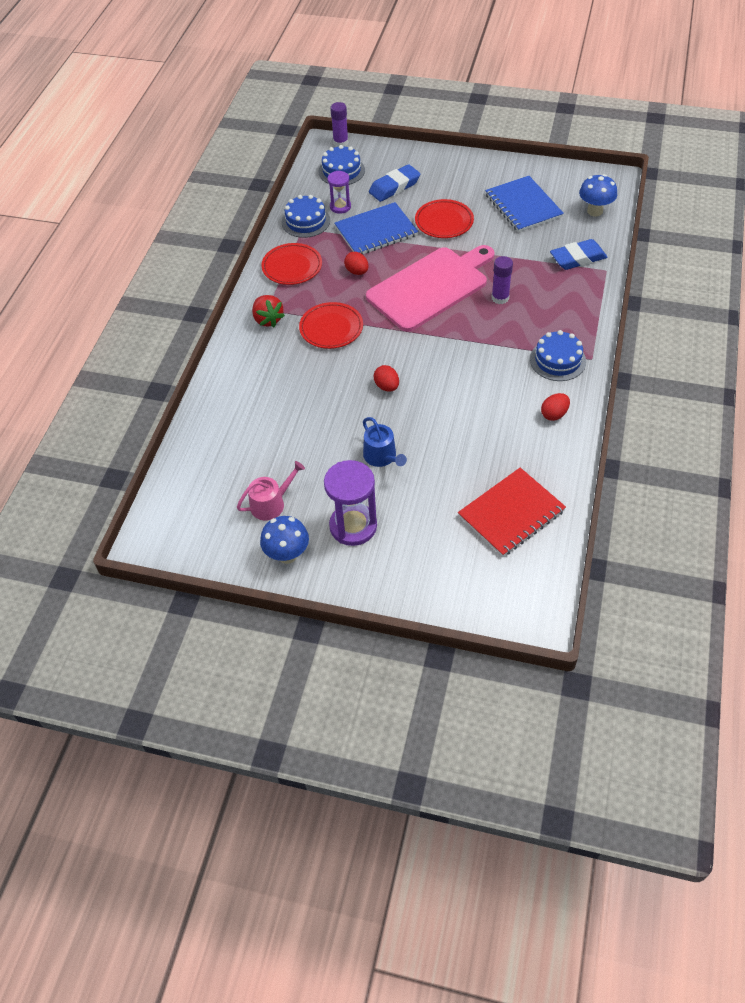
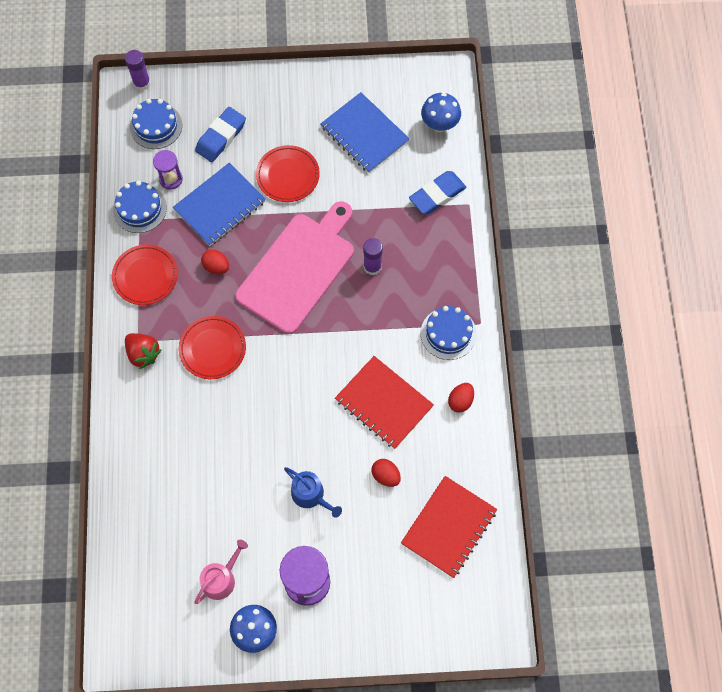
camera: 20 degrees left, 15 degrees up
(387, 386) = (291, 409): red egg -> red egg (385, 476)
(477, 400) = (384, 403): none -> red notebook

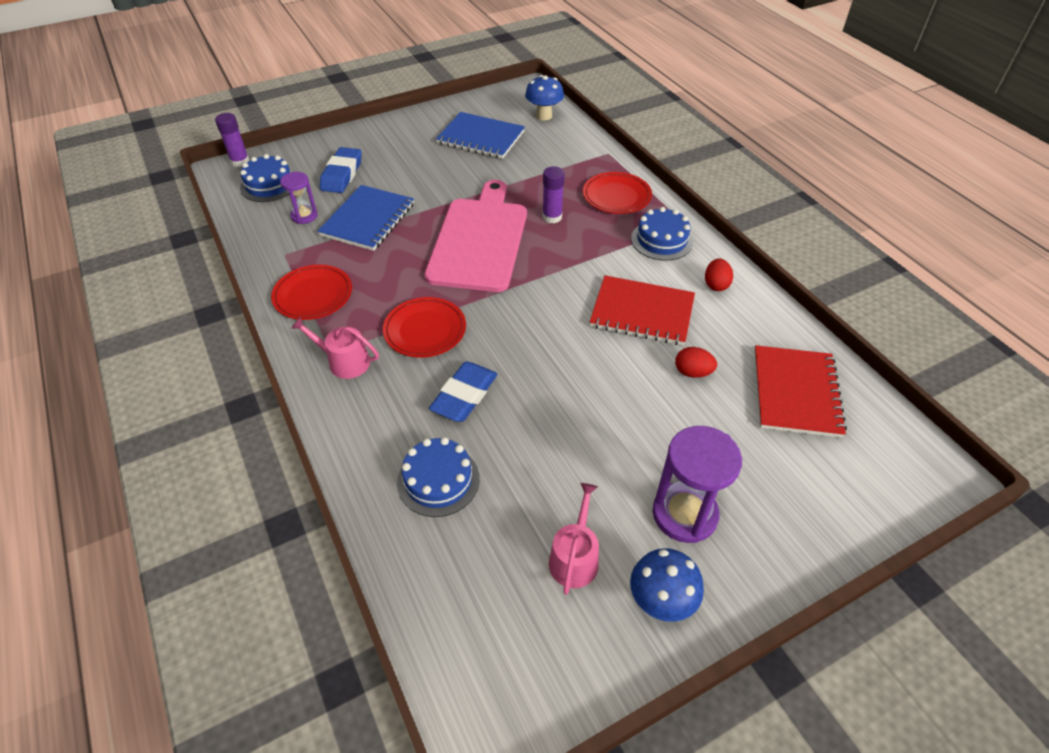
camera: 25 degrees left, 20 degrees down
(139, 208) = (280, 246): blue cake -> blue cake (438, 480)
(143, 354) = (344, 361): red strawberry -> pink watering can
(216, 266) = (390, 264): red egg -> none
(288, 175) = (425, 181): red plate -> red plate (616, 196)
(311, 495) = (624, 422): blue watering can -> none
(437, 195) = (575, 155): blue eraser -> blue eraser (464, 396)

